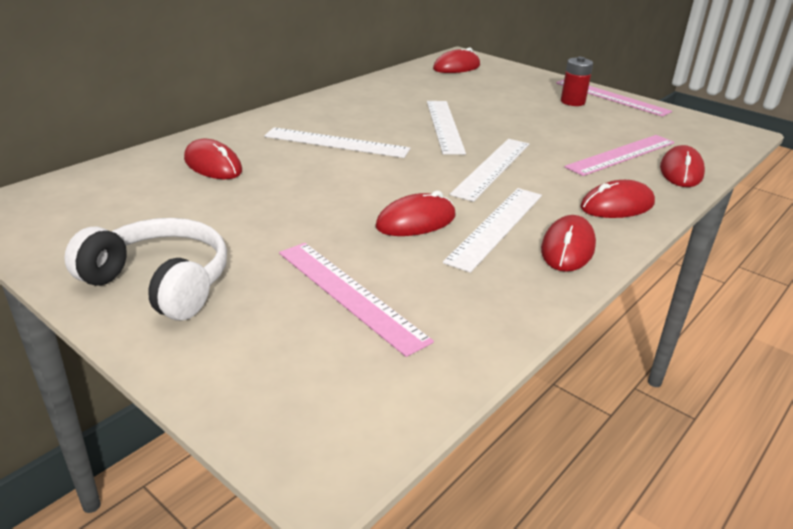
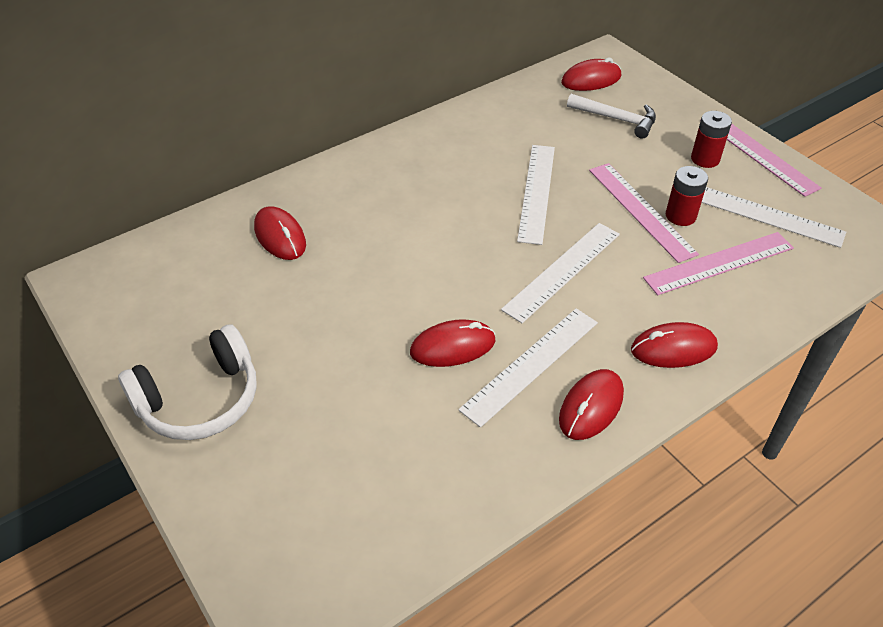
camera: 15 degrees right, 15 degrees up
(160, 283) = (200, 400): white headphones -> white headphones turned 105 degrees clockwise
(336, 143) = (411, 211): white ruler -> white ruler (764, 215)
(349, 294) = (359, 440): pink ruler -> pink ruler (641, 211)
(489, 85) = (616, 119): none -> white hammer
(573, 132) = (680, 216): none -> red battery
(681, 171) = (776, 300): red mouse -> none

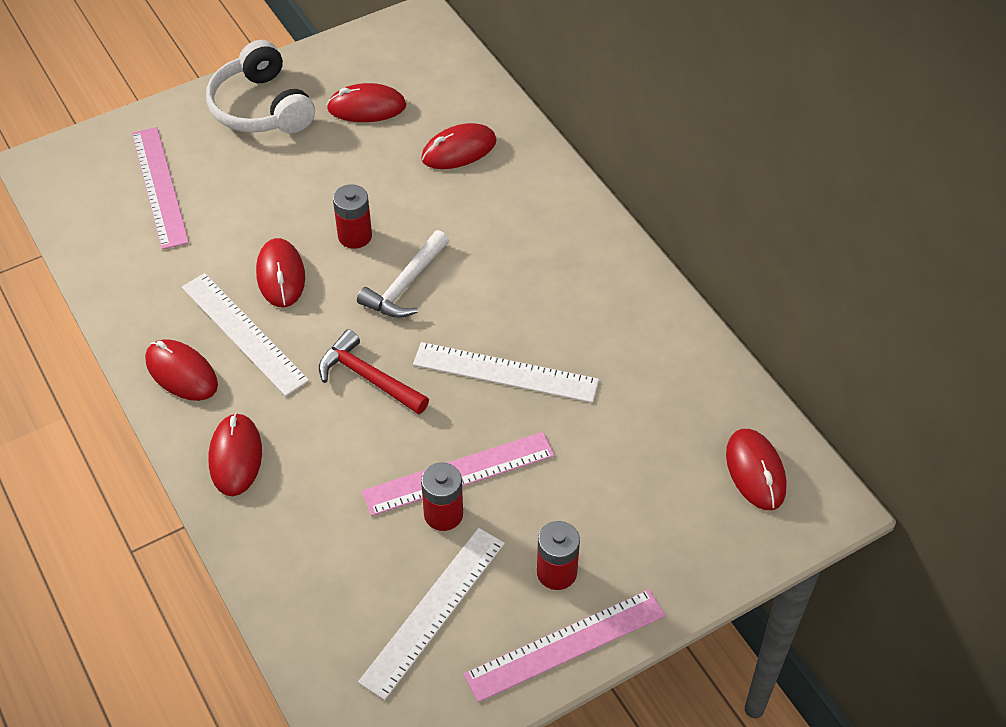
camera: 95 degrees right, 5 degrees up
(211, 308) = (367, 107): none -> red mouse
(395, 297) = (355, 236): none -> red battery
(562, 271) = (368, 378): white ruler -> red hammer
(616, 119) = (654, 485): white hammer -> white hammer (405, 285)
(719, 263) = (354, 534): pink ruler -> pink ruler (159, 187)

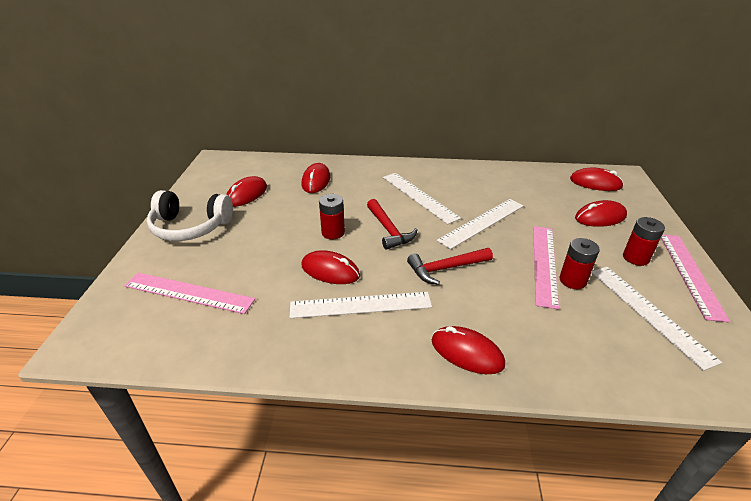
camera: 55 degrees left, 15 degrees down
(181, 373) = (366, 350): red mouse -> red mouse (600, 217)
(405, 285) = (389, 230): white hammer -> red hammer
(514, 277) = (419, 197): none -> white ruler

